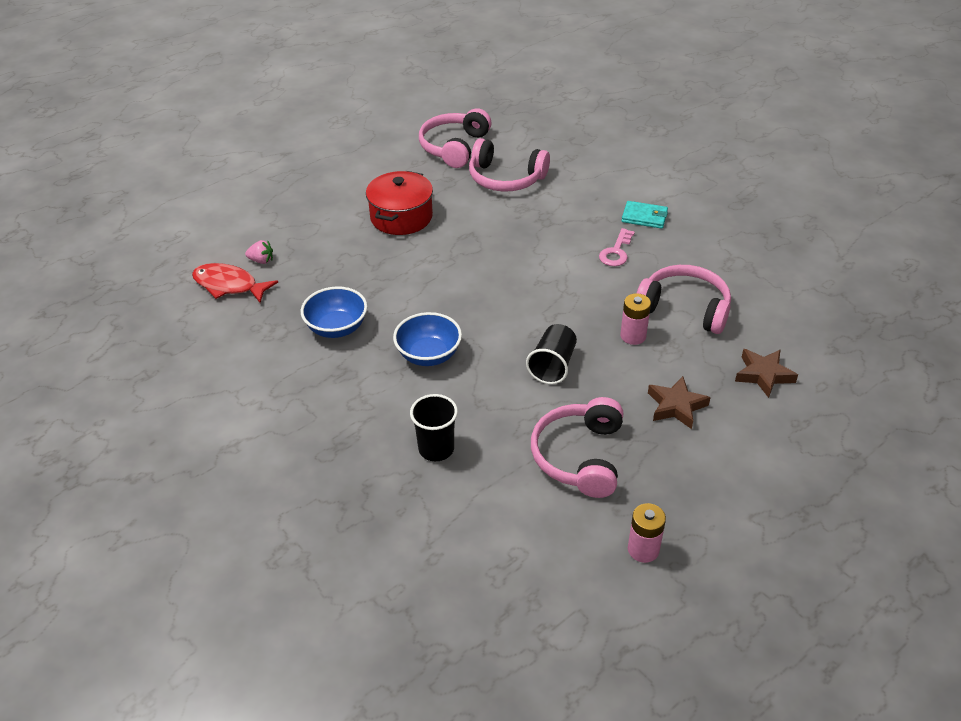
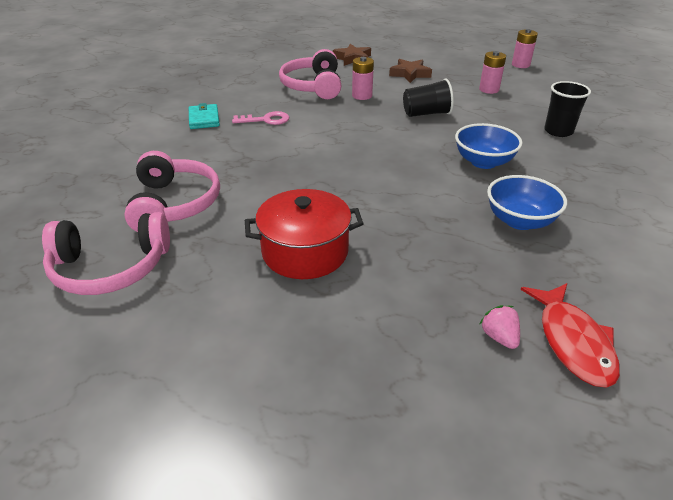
camera: 120 degrees left, 5 degrees down
(580, 456) = (489, 89): pink headphones -> pink battery

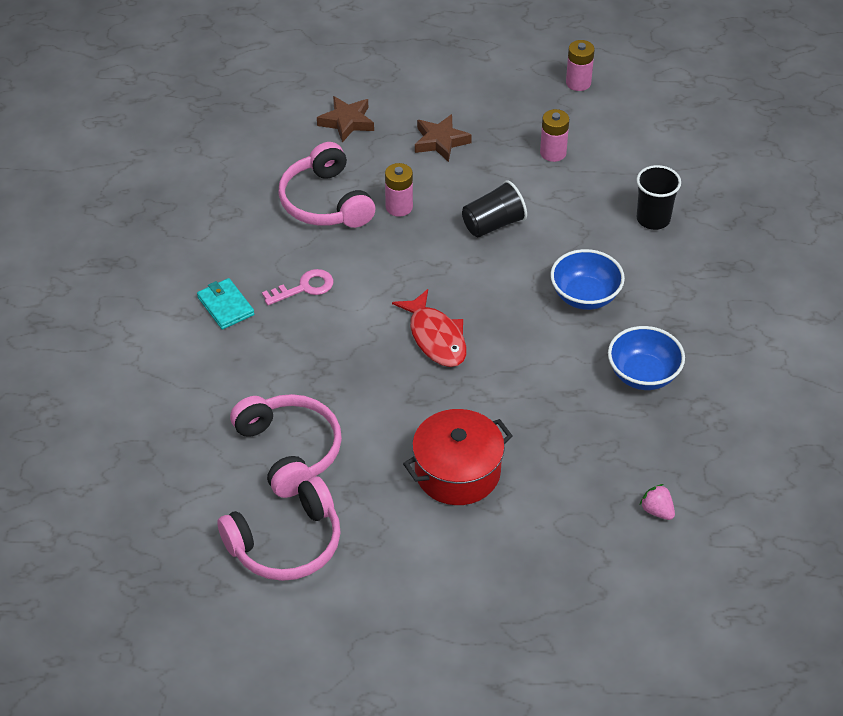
camera: 20 degrees left, 10 degrees up
(572, 342) = (714, 498): red fish -> red fish (435, 337)

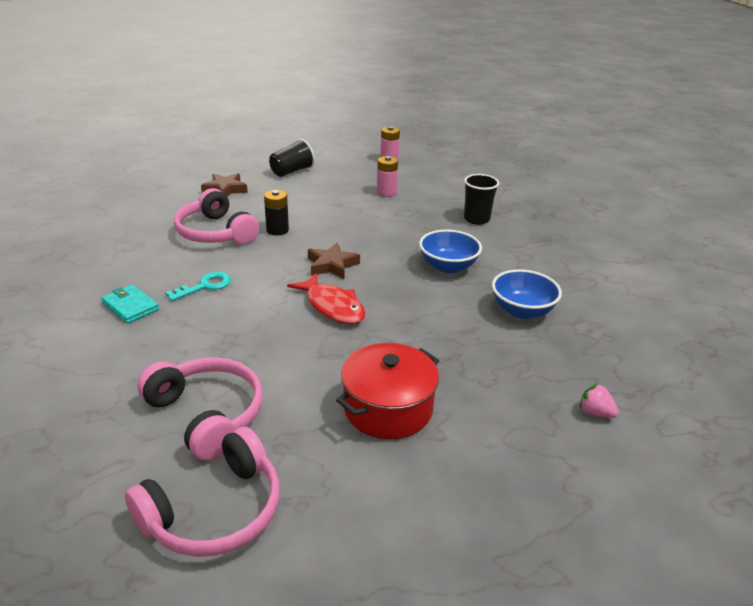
camera: 15 degrees left, 15 degrees down
(304, 287) = (205, 286): pink key -> turquoise key
(399, 207) = (277, 230): pink battery -> black battery
(440, 141) = (300, 194): brown star -> brown star (332, 265)
(493, 224) = (356, 233): black cup -> black cup (292, 171)

